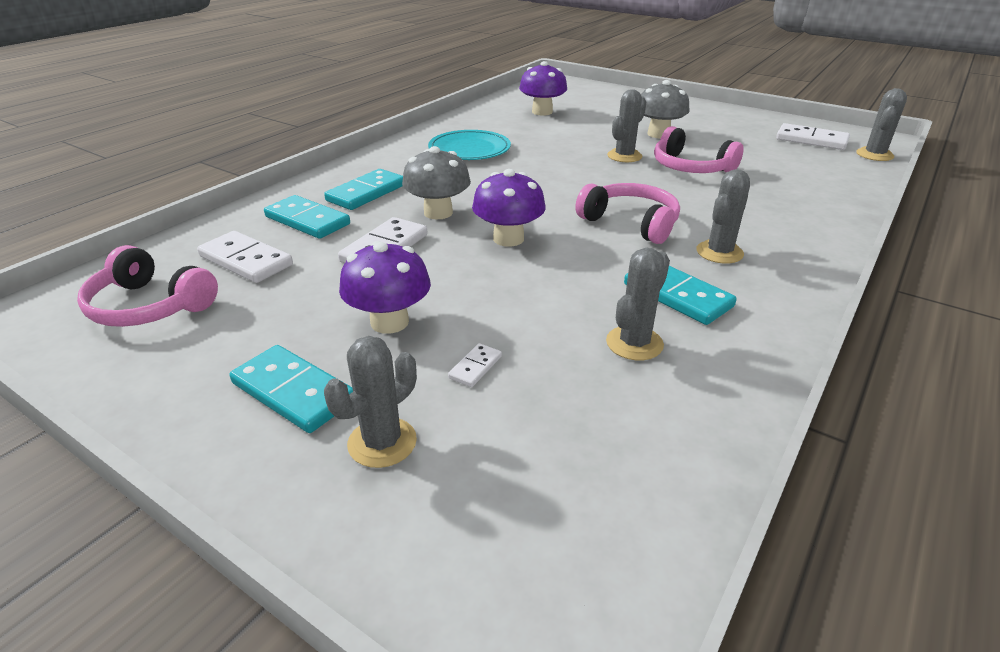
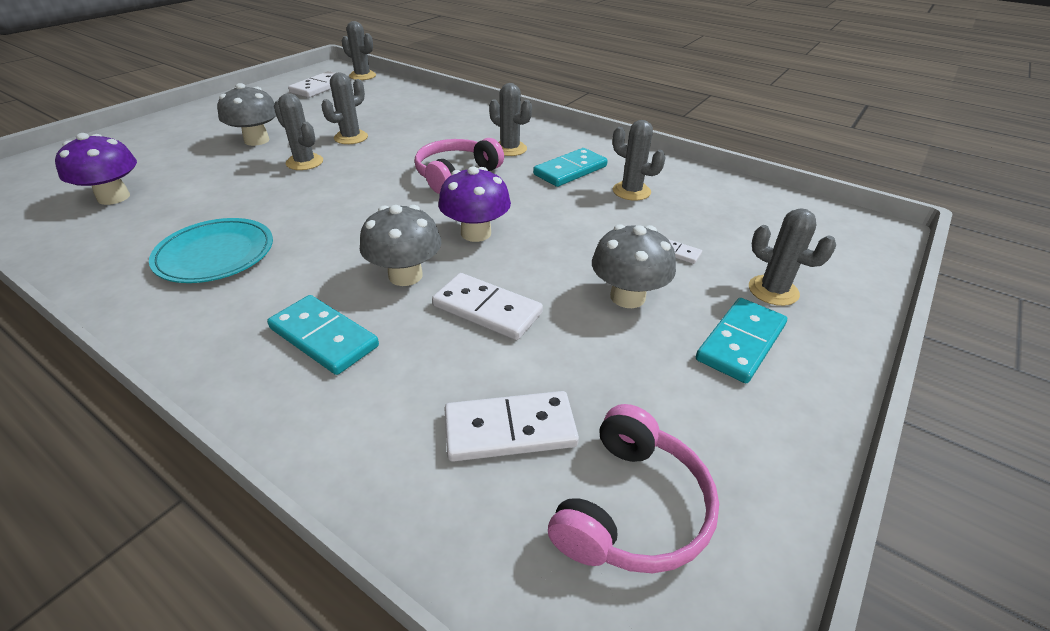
camera: 90 degrees left, 5 degrees up
(246, 261) = (510, 430): white domino -> white domino turned 45 degrees clockwise
(307, 220) = (398, 386): turquoise domino -> none
(389, 322) = (627, 297): purple mushroom -> grey mushroom
(690, 167) = (351, 137): pink headphones -> grey cactus

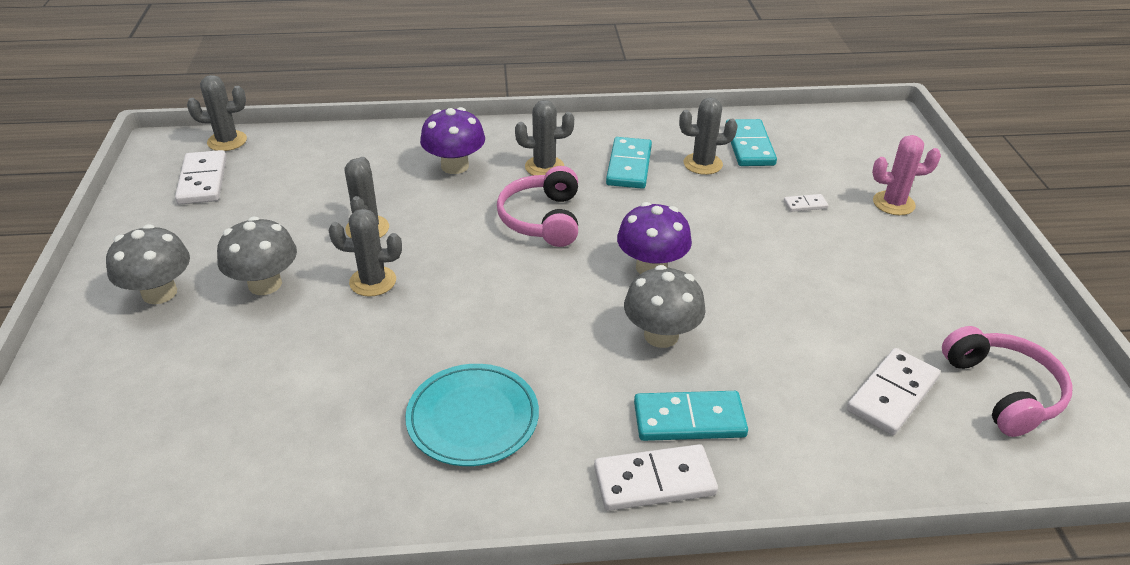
camera: 40 degrees left, 0 degrees up
(114, 197) = (236, 435): purple mushroom -> purple mushroom (455, 166)
(487, 309) = (758, 325): white domino -> white domino (654, 481)
(627, 297) = (825, 259): grey mushroom -> grey mushroom (159, 293)
(740, 342) = (923, 253): turquoise domino -> turquoise domino (749, 146)
(773, 290) = (893, 203): grey cactus -> pink cactus

